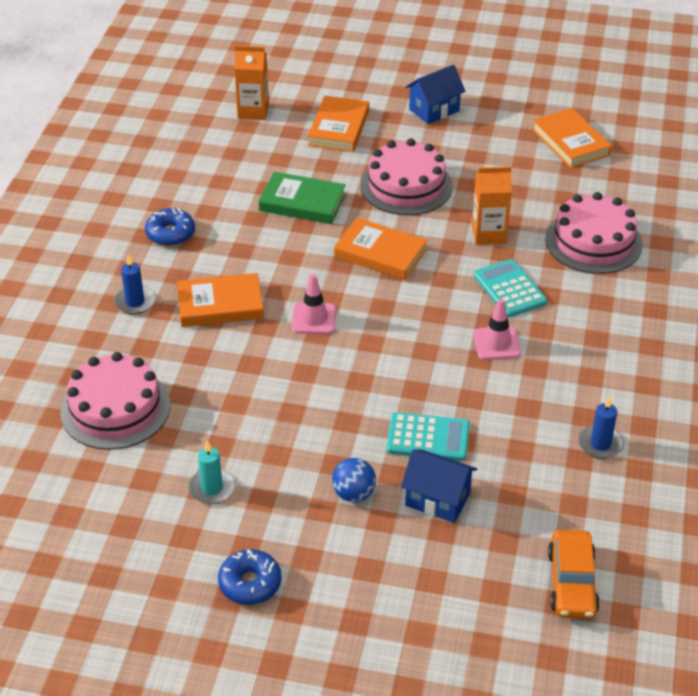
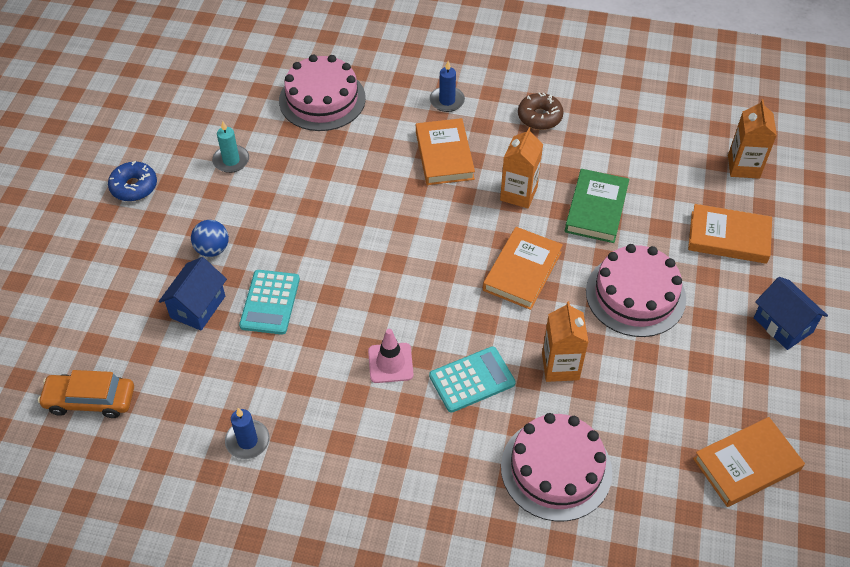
camera: 90 degrees right, 10 degrees up
(170, 234) = (539, 117): blue donut -> brown donut
(279, 252) = (518, 194): none -> orange carton
(313, 319) = (426, 220): pink traffic cone -> none

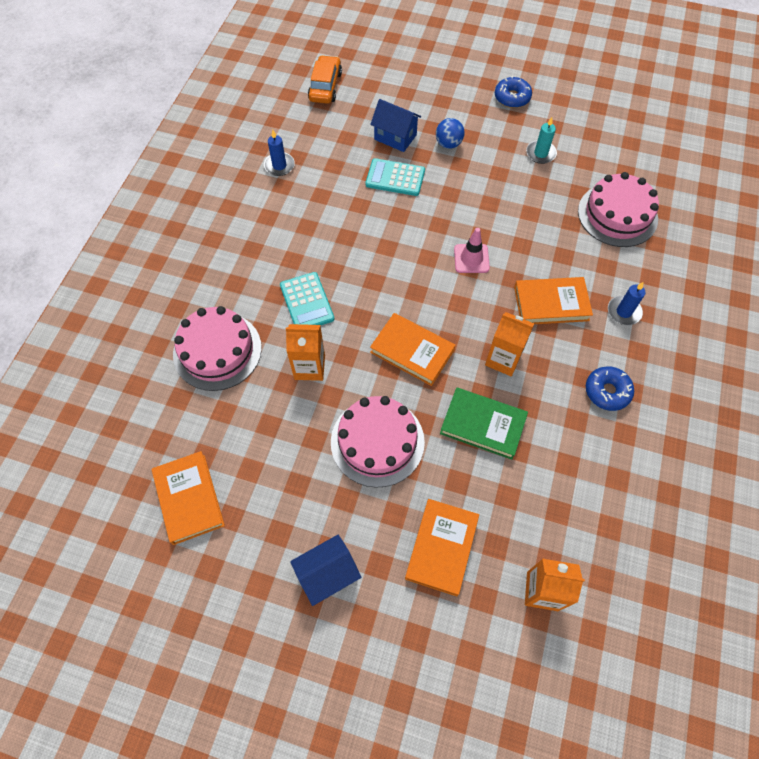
camera: 95 degrees right, 10 degrees up
(390, 363) = (330, 250): pink traffic cone -> pink traffic cone (471, 258)
(539, 117) = (607, 391): brown donut -> blue donut

